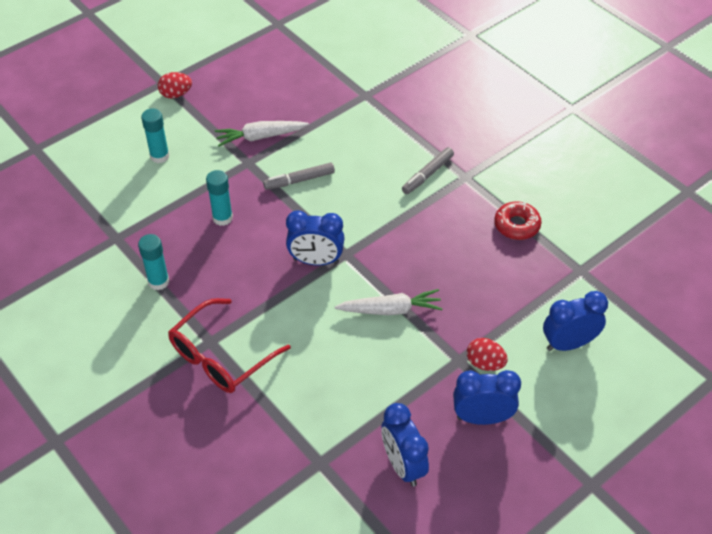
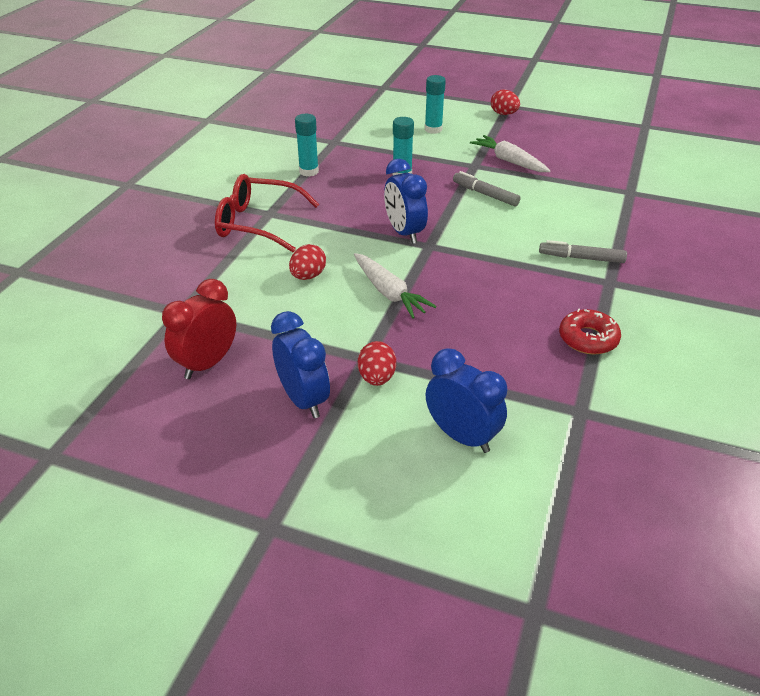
camera: 60 degrees right, 10 degrees down
(331, 353) = (308, 276): none -> red egg
(403, 465) = (207, 363): blue clock -> red clock

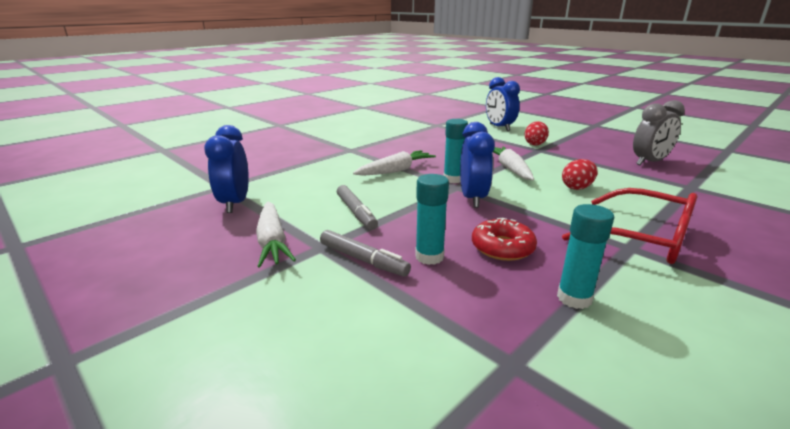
camera: 155 degrees left, 15 degrees down
(207, 363) = (649, 162): red clock -> grey clock
(303, 399) = (580, 144): blue clock -> blue clock (235, 203)
(433, 129) = (294, 335): turquoise glue stick -> turquoise glue stick (453, 179)
(504, 114) = (118, 337): red egg -> none
(510, 254) = (396, 171): none -> white carrot
(581, 258) = (348, 160): grey marker -> grey marker (363, 259)
(588, 339) = (401, 137): red donut -> red donut (502, 247)

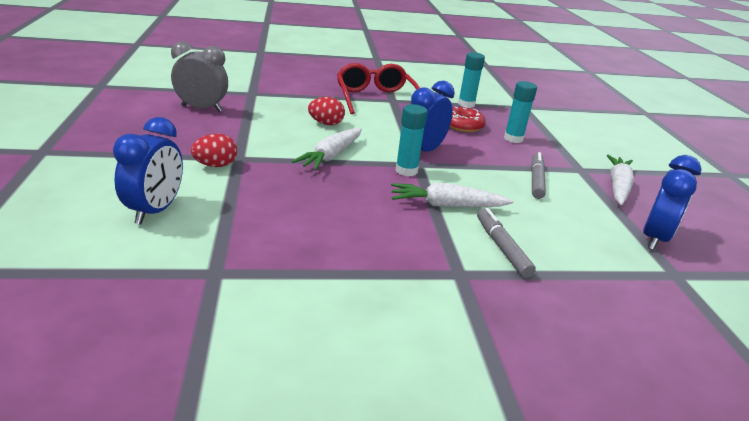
camera: 145 degrees left, 5 degrees up
(363, 259) = (556, 153): grey marker -> grey marker (502, 248)

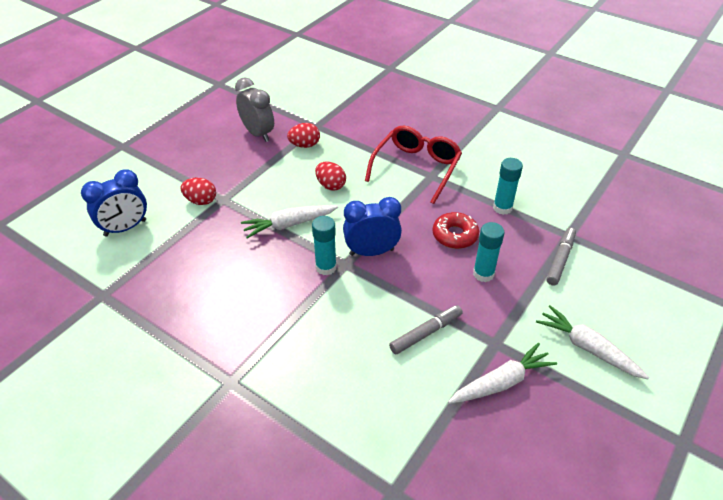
camera: 45 degrees right, 15 degrees up
(261, 106) = (304, 145): none -> red egg
(447, 205) = (308, 318): white carrot -> white carrot (588, 348)
(502, 248) = (291, 380): grey marker -> grey marker (560, 260)
(654, 238) = (437, 452): blue clock -> none

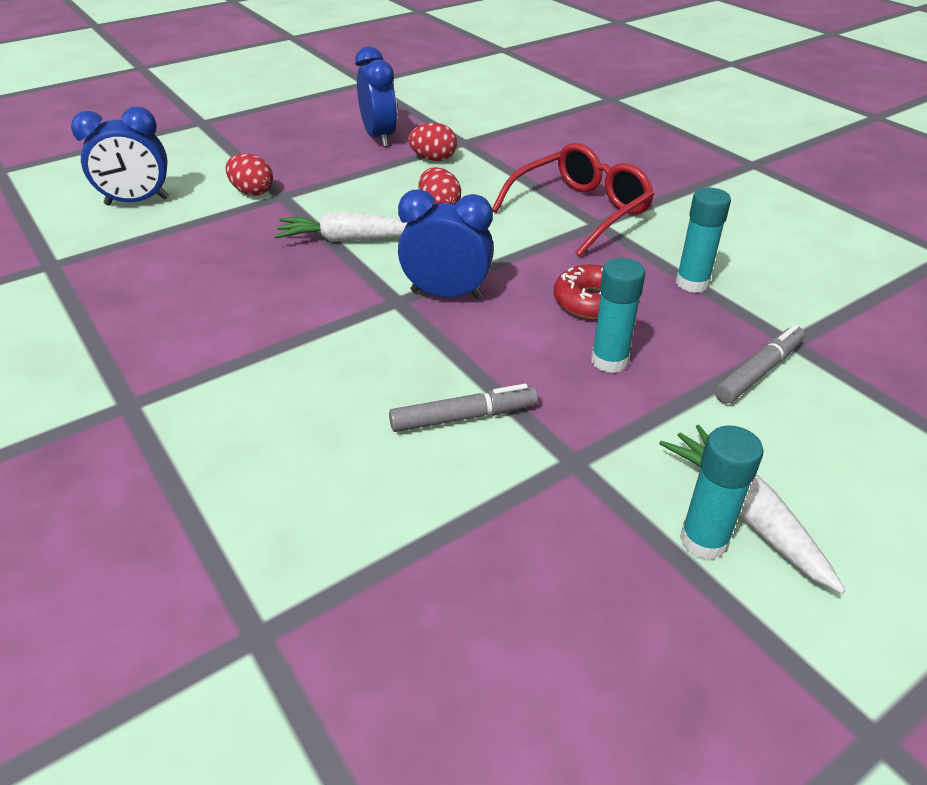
camera: 20 degrees right, 5 degrees down
(258, 134) = (379, 137): grey clock -> blue clock
(326, 267) = (366, 298): turquoise glue stick -> turquoise glue stick (703, 540)
(501, 382) = (550, 522): white carrot -> none

